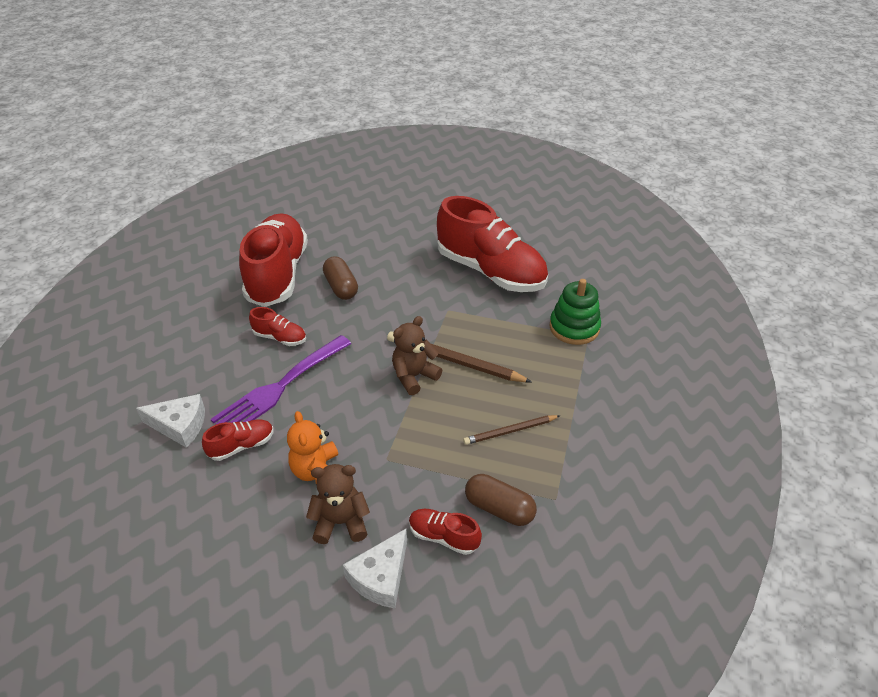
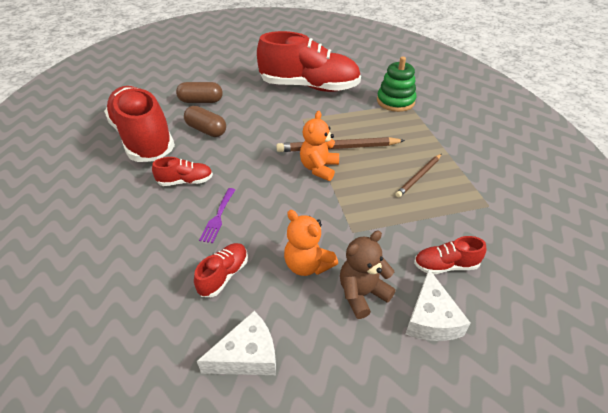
camera: 30 degrees left, 0 degrees up
(180, 425) = (149, 285): white cheese -> white cheese (247, 355)
(280, 387) = (218, 217): purple fork -> purple fork, size x0.49
(414, 376) = (319, 168): brown teddy bear -> orange teddy bear
(499, 508) = (462, 228): brown capsule -> brown capsule (201, 101)

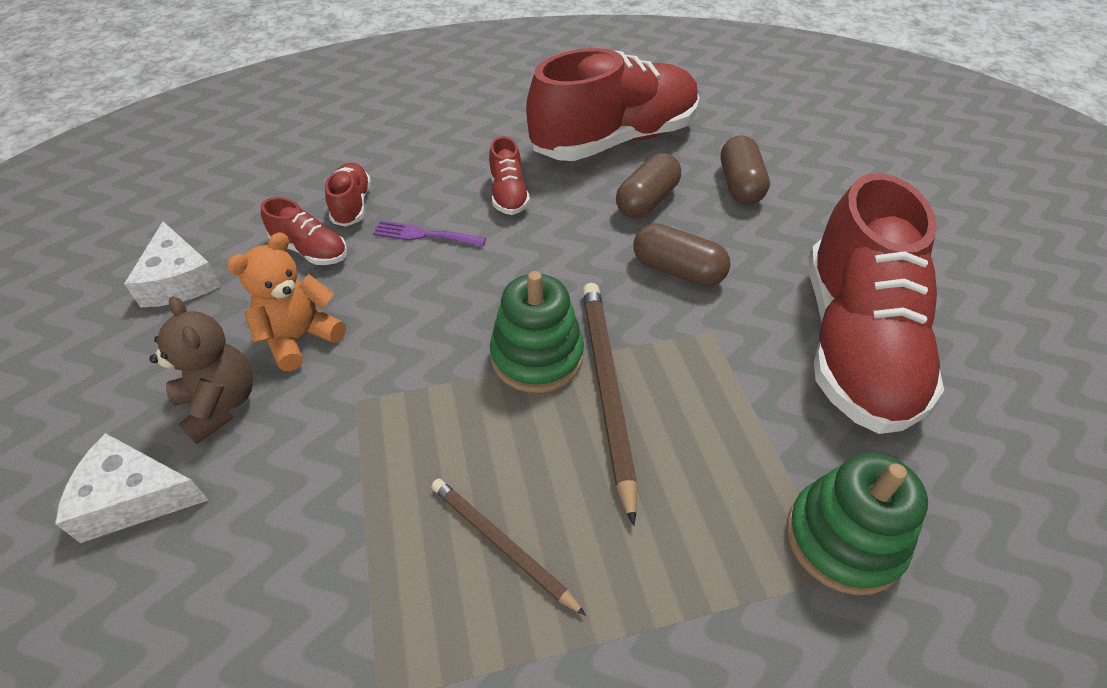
camera: 90 degrees right, 5 degrees up
(262, 124) = (677, 270): none -> brown capsule
(319, 168) = (537, 356): orange teddy bear -> green stacking toy
(445, 265) = (231, 546): red shoe -> red shoe (352, 205)

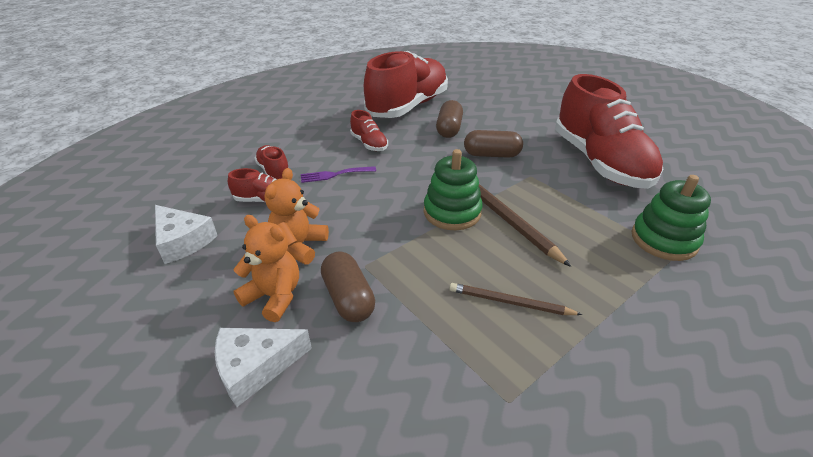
camera: 25 degrees left, 10 degrees down
(220, 404) = (274, 296): brown teddy bear -> orange teddy bear
(740, 185) = (490, 112): brown capsule -> brown capsule (348, 298)

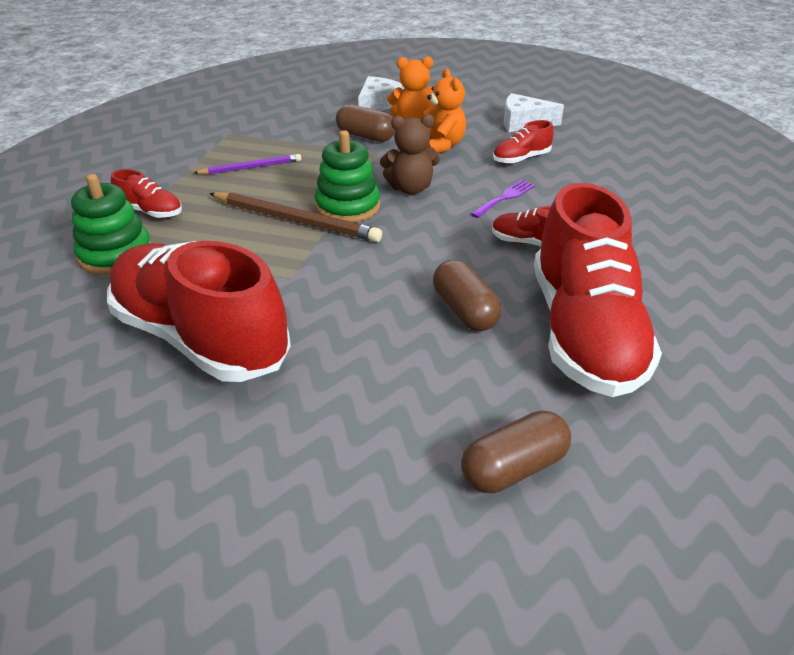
camera: 145 degrees right, 0 degrees up
(274, 171) = (564, 180): red shoe -> red shoe (150, 212)
(387, 209) = (410, 188): none -> brown teddy bear
(491, 155) = (363, 289): brown capsule -> brown capsule (514, 468)
(510, 302) = (251, 167): brown pencil -> purple pencil

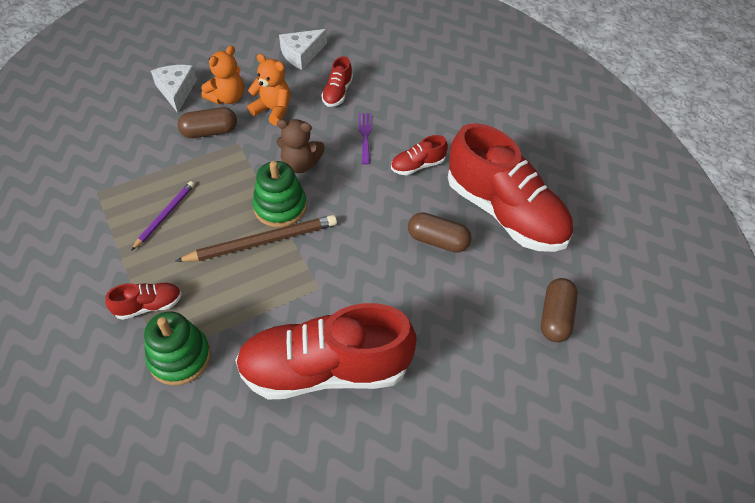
camera: 45 degrees left, 15 degrees up
(410, 188) = (300, 164): brown teddy bear -> brown teddy bear turned 60 degrees clockwise

